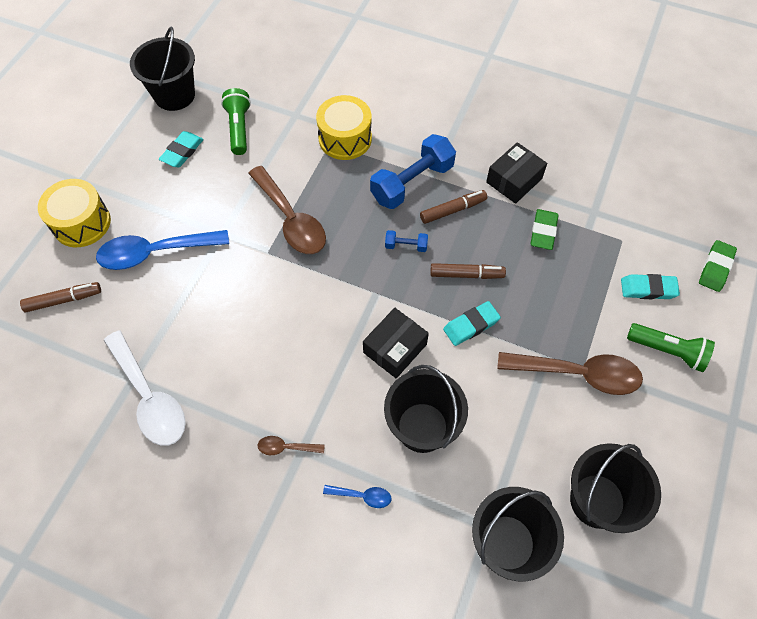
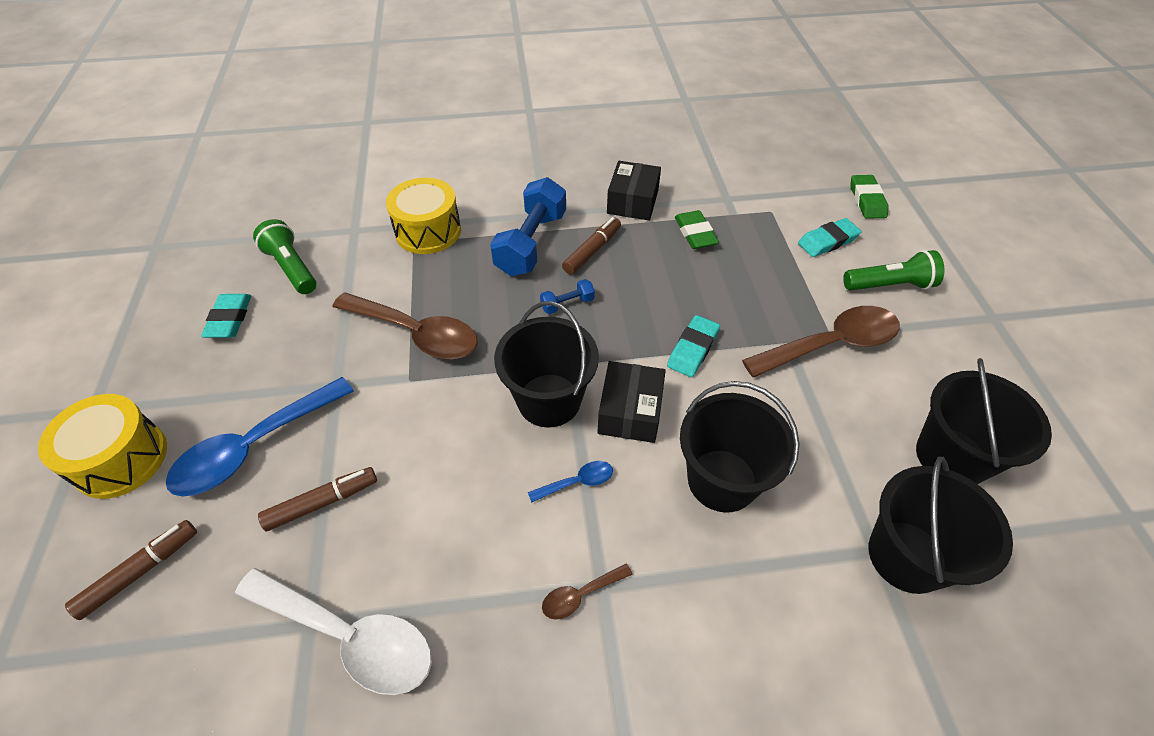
camera: 30 degrees left, 10 degrees down
(174, 95) = (185, 265): black bucket -> black bucket (549, 400)
(362, 496) = (714, 599): blue spoon -> blue spoon (577, 482)
(466, 274) = (651, 303): brown marker -> brown marker (322, 502)

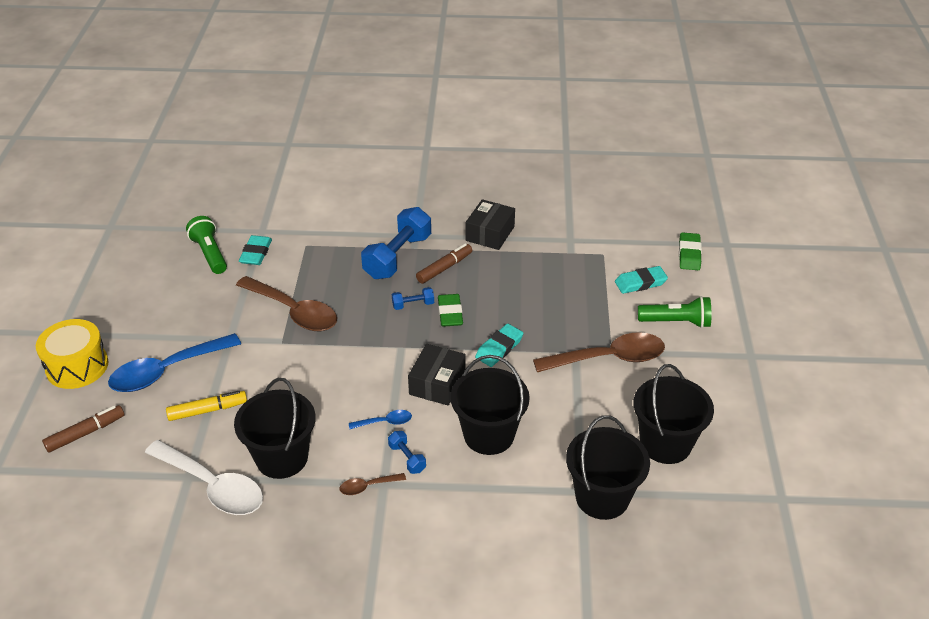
camera: 10 degrees right, 10 degrees down
(229, 319) = (159, 285): turquoise eraser -> turquoise eraser (256, 253)
(322, 502) = (208, 410): brown marker -> yellow marker
(428, 231) = (319, 238): yellow drum -> none
(549, 400) = (380, 368): black bucket -> black bucket (282, 458)
(623, 536) = (407, 458): none -> blue dumbbell
(695, 233) = (532, 264): green eraser -> green eraser (450, 313)

